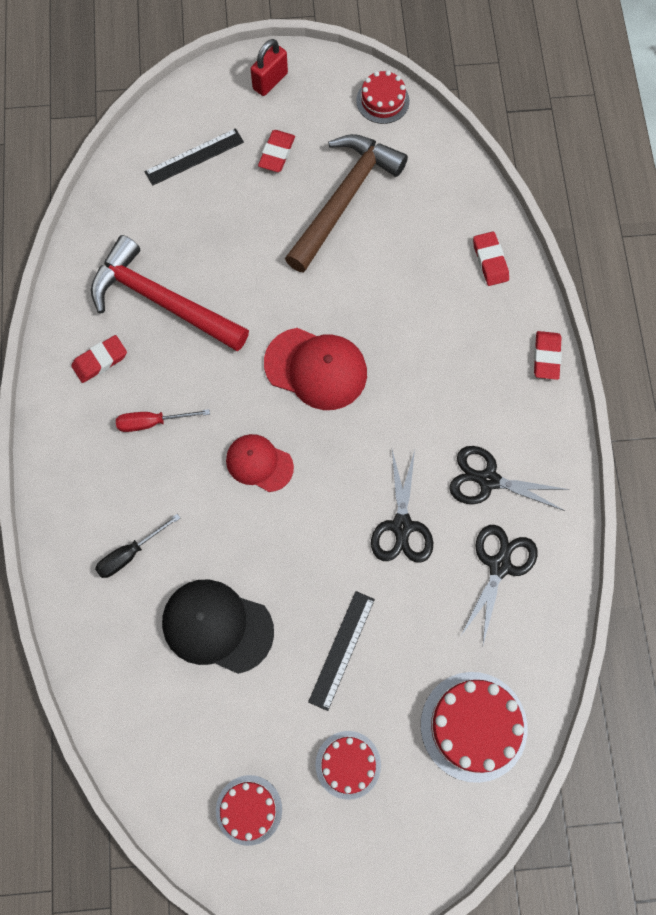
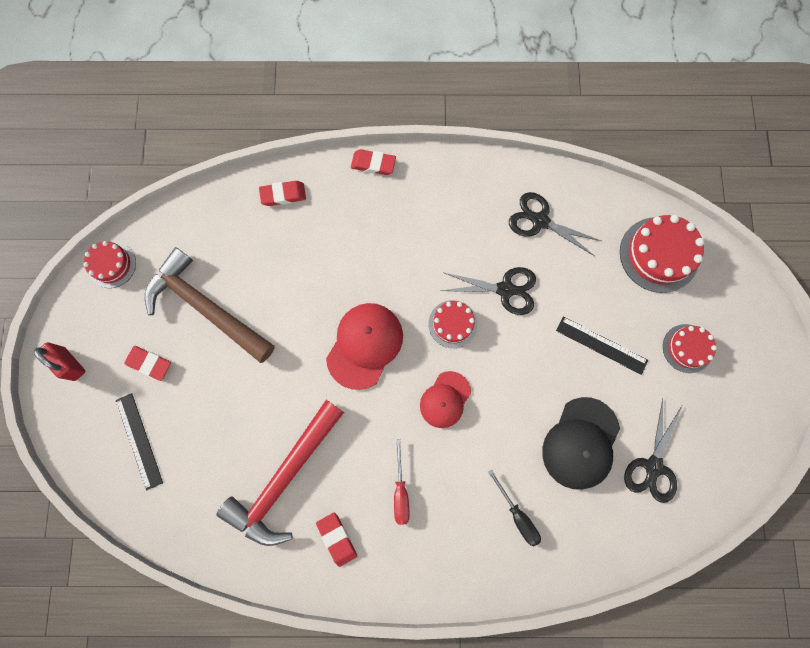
camera: 85 degrees left, 5 degrees up
(249, 810) = (721, 426): red cake -> red cake (452, 324)
(488, 480) = (472, 220): black scissors -> black scissors (653, 466)

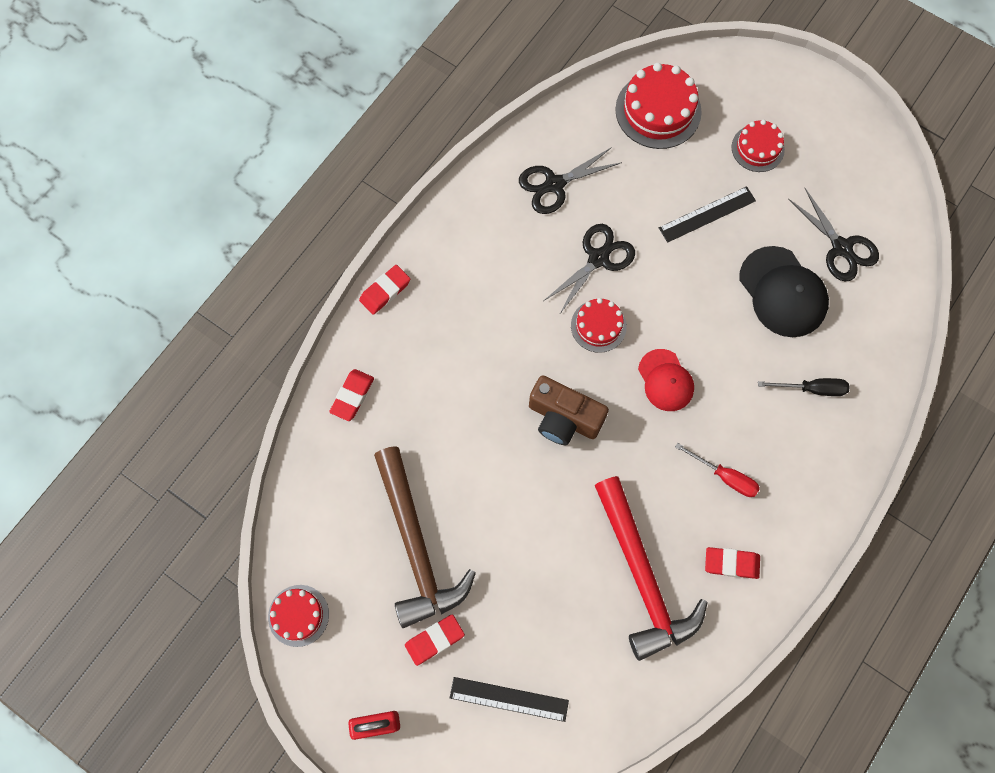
camera: 55 degrees left, 5 degrees down
(206, 307) = (416, 546): brown hammer -> brown hammer turned 90 degrees counterclockwise
(364, 345) = (563, 418): red cap -> brown camera

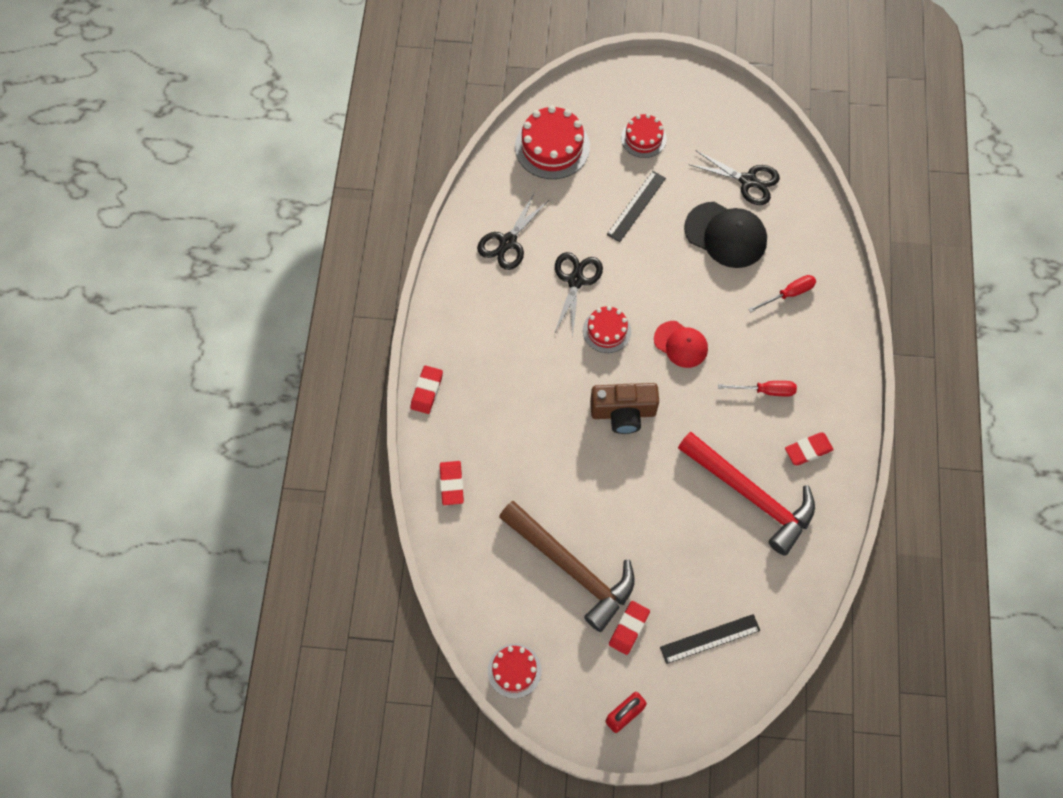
camera: 30 degrees left, 5 degrees down
(811, 389) = (788, 294): black screwdriver -> red screwdriver

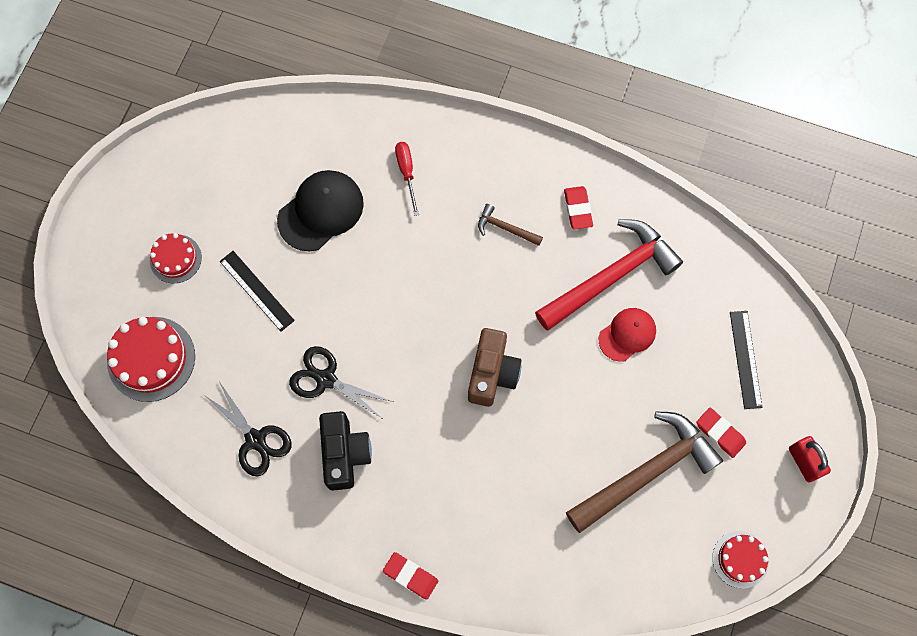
camera: 75 degrees left, 5 degrees up
(451, 484) = (526, 575): red eraser -> none
(516, 312) = (345, 454): none -> black camera
(607, 331) = (394, 363): red cake -> none
(681, 344) = (432, 293): red cap -> red cap (627, 334)
(748, 181) = (264, 170): black scissors -> none
(765, 391) = (505, 228): red screwdriver -> brown hammer

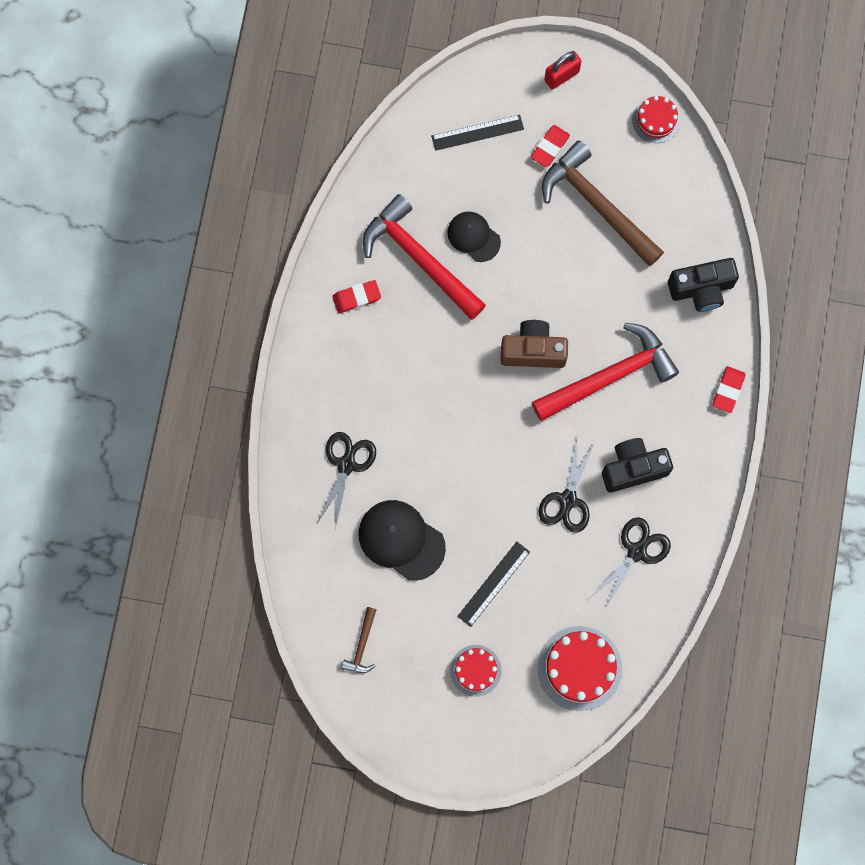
camera: 100 degrees left, 5 degrees up
(407, 173) = (346, 465): red screwdriver -> black scissors
(450, 448) = (609, 376): none -> red hammer
(505, 228) = (388, 362): brown hammer -> brown hammer (362, 645)
(531, 570) = (701, 289): none -> black camera
(627, 334) = (473, 237): red cap -> black cap

